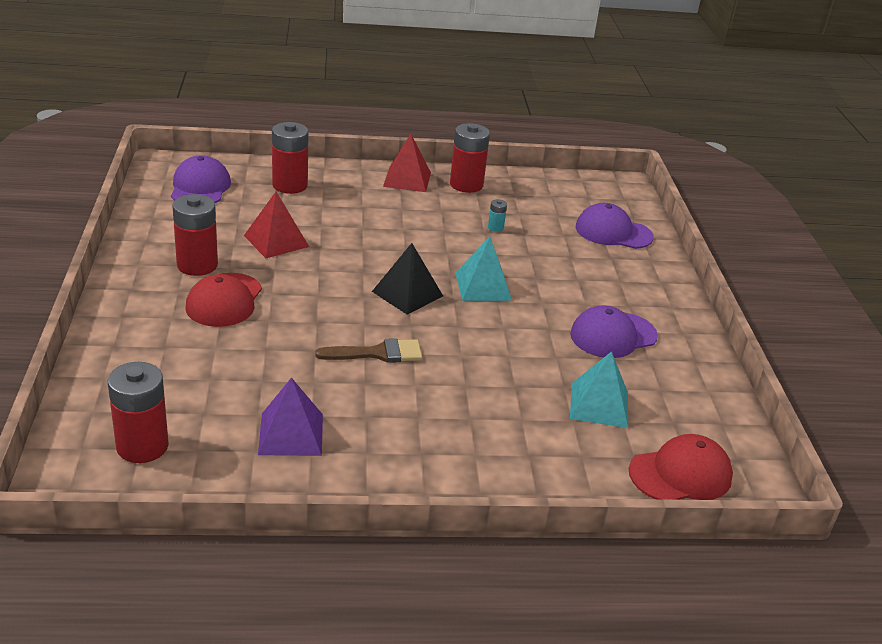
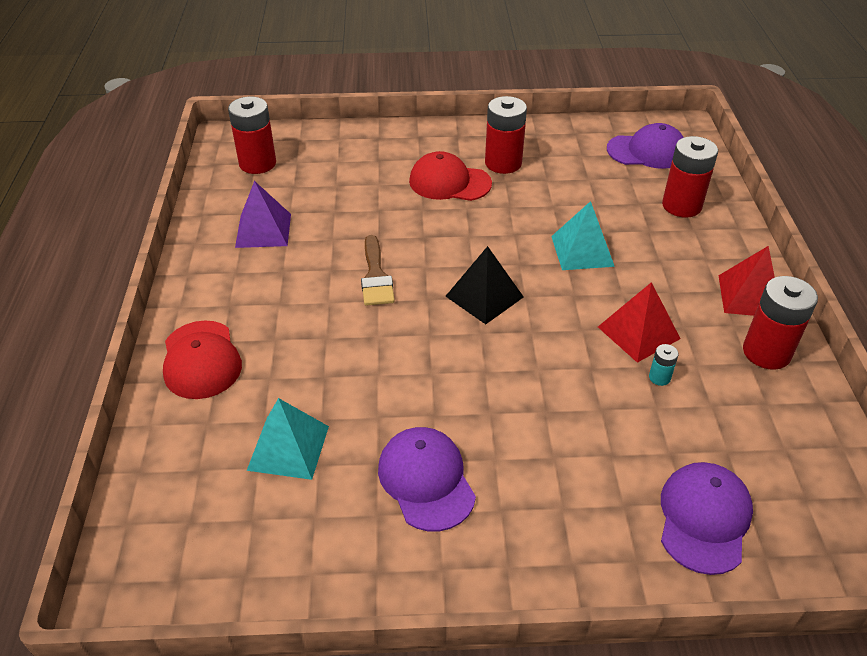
camera: 95 degrees right, 10 degrees up
(276, 241) = (561, 204): red pyramid -> red pyramid (638, 332)
(483, 286) = (513, 359): turquoise pyramid -> turquoise pyramid (582, 251)
(680, 474) = (163, 510): red cap -> red cap (201, 360)

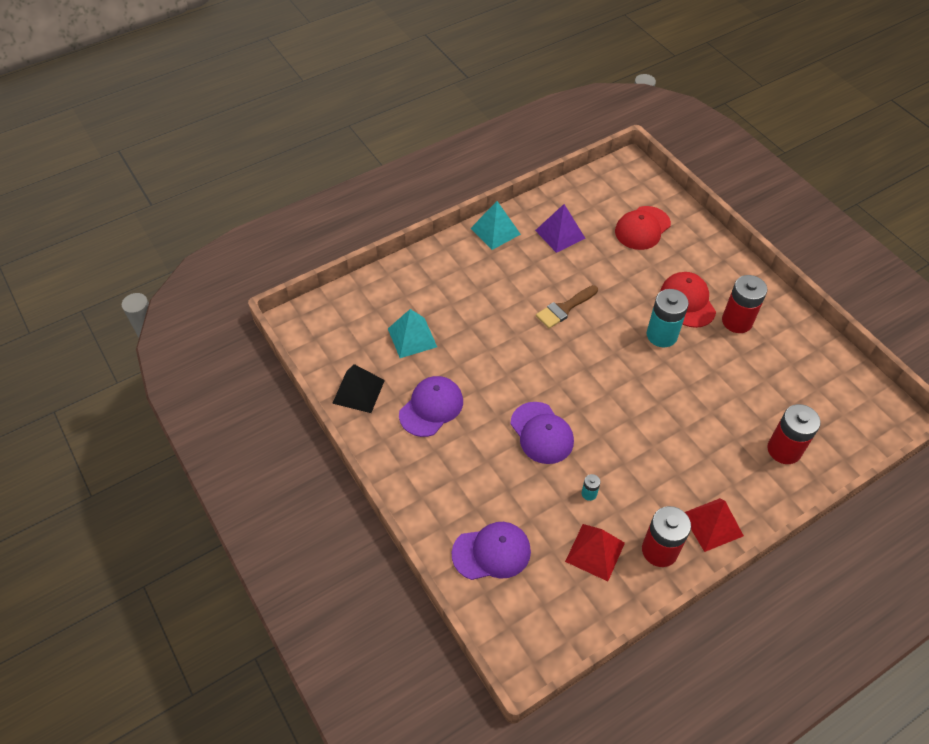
camera: 60 degrees right, 10 degrees up
(201, 360) = (442, 267): red cap -> red cap (642, 228)
(257, 163) = (618, 195): red battery -> none
(478, 220) = (661, 335): none -> turquoise battery
(484, 296) = (590, 371): black pyramid -> black pyramid (358, 391)
(582, 251) = (678, 406): turquoise pyramid -> turquoise pyramid (495, 231)
(638, 332) = (622, 468): red pyramid -> red pyramid (595, 552)
(647, 151) = (836, 404): purple cap -> purple cap (542, 433)

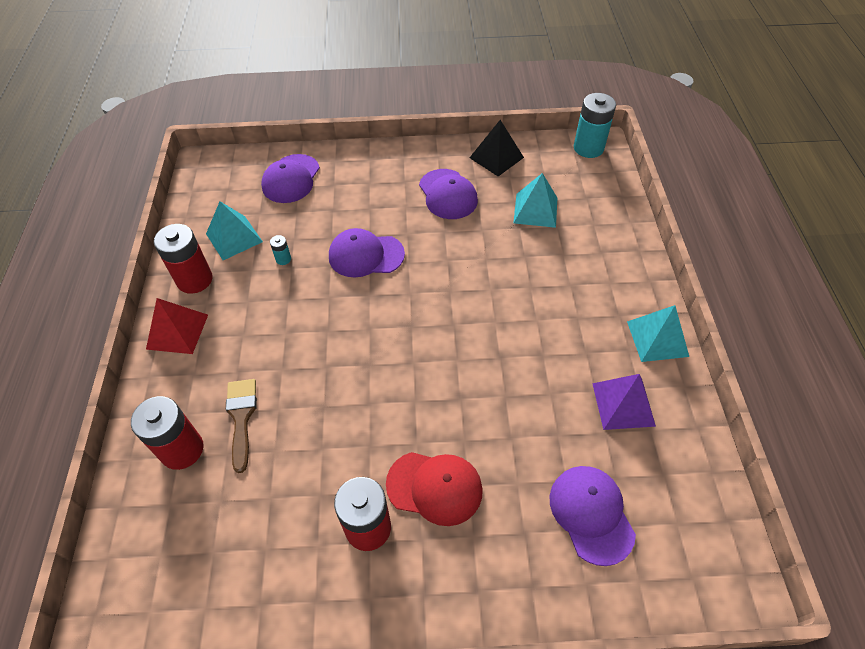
camera: 120 degrees right, 0 degrees up
(564, 308) = (500, 347): brown brush -> brown brush (241, 417)
(595, 552) = (234, 237): red pyramid -> turquoise pyramid
(642, 228) = (591, 514): red cap -> purple cap
(661, 335) = (404, 423): turquoise battery -> turquoise battery (588, 148)

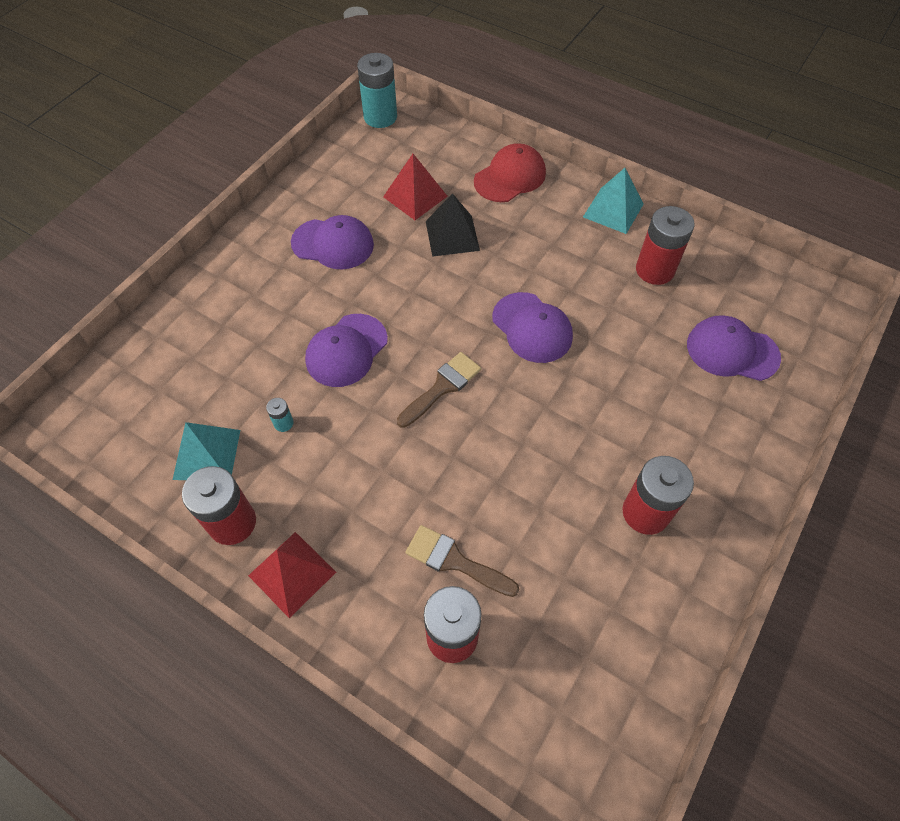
camera: 55 degrees left, 5 degrees up
(291, 179) = (173, 357): purple cap -> purple cap (532, 328)
(379, 326) = (442, 387): none -> brown brush
(434, 487) = (640, 441): red cap -> red cap (510, 177)
(496, 157) = (324, 182): black pyramid -> black pyramid (452, 235)
(535, 210) = (415, 196): turquoise pyramid -> red pyramid
(623, 404) = (655, 270): purple pyramid -> red battery

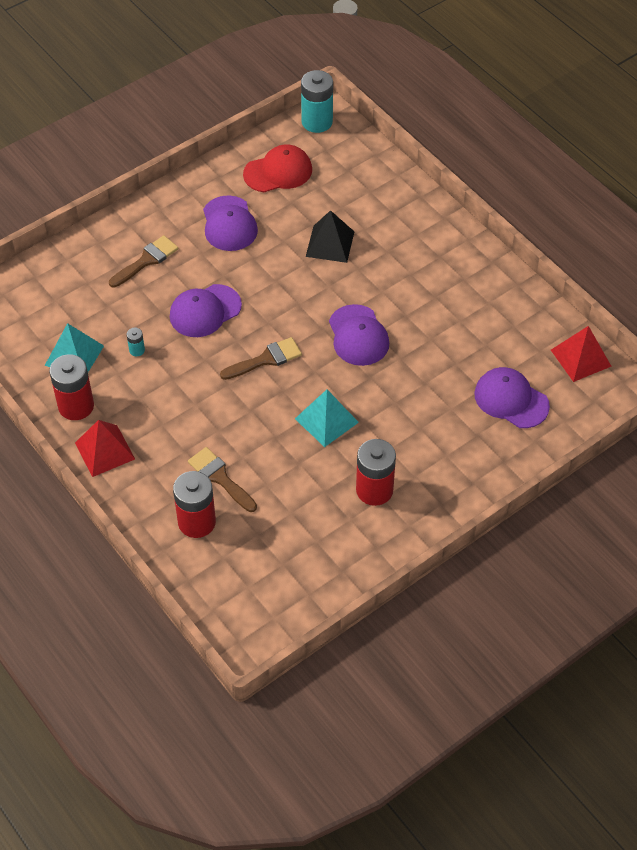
camera: 20 degrees right, 5 degrees down
(254, 310) = (146, 260): none -> brown brush
(333, 244) = (229, 224): purple cap -> purple cap turned 45 degrees clockwise
(415, 196) = (314, 202): red pyramid -> red pyramid (580, 358)
(510, 177) = (404, 207): red cap -> red cap (278, 172)
(613, 210) = (478, 260): turquoise pyramid -> turquoise pyramid (326, 420)
(655, 270) = (485, 319): red battery -> none

